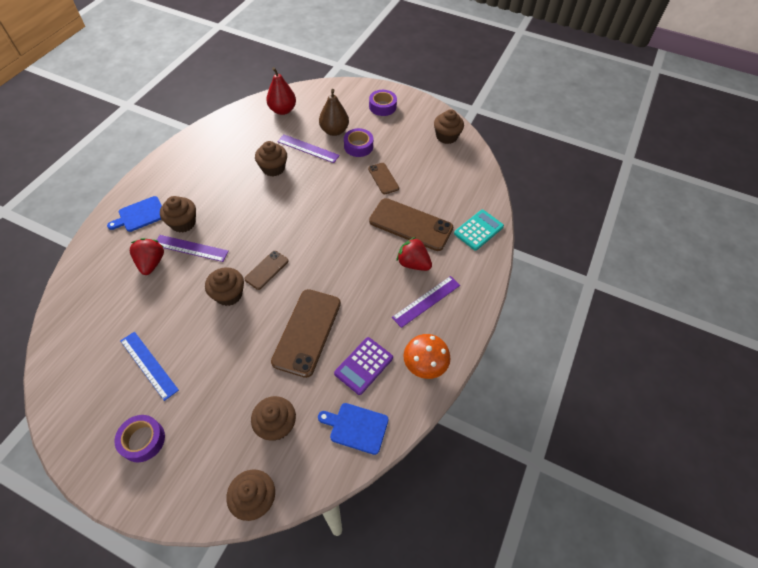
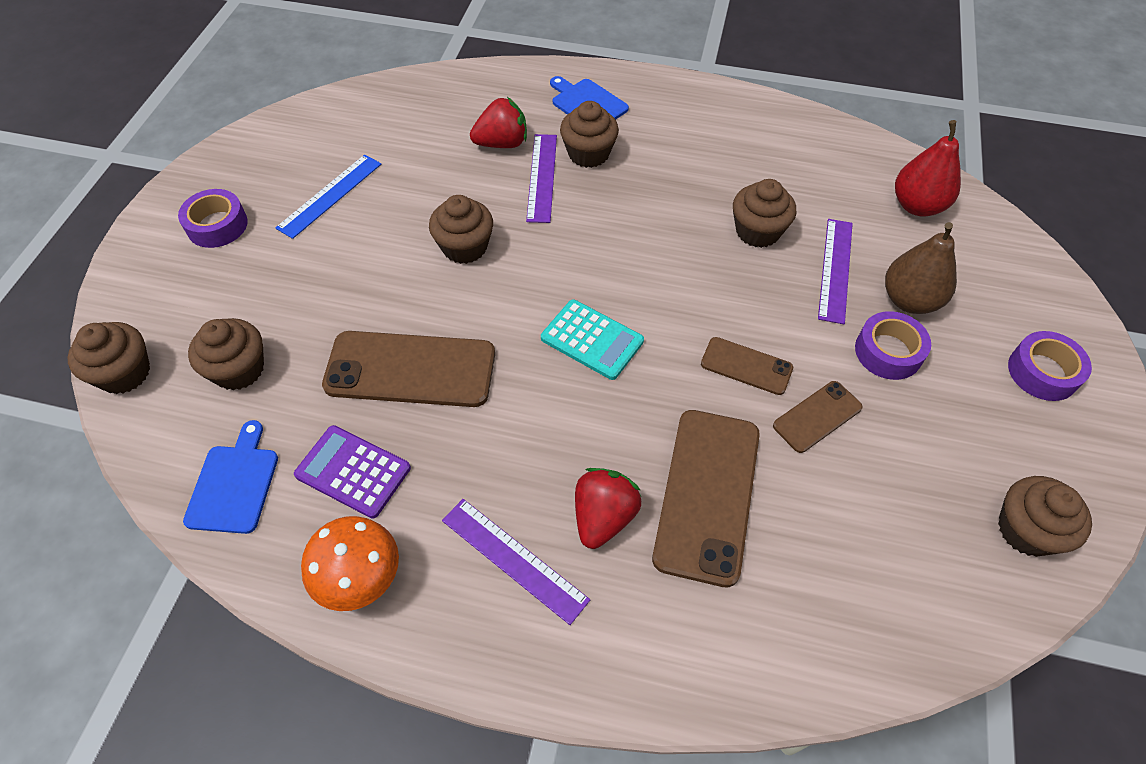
camera: 80 degrees right, 0 degrees up
(266, 270) = (524, 282): brown phone -> brown phone (746, 366)
(478, 230) = (745, 650): turquoise calculator -> turquoise calculator (592, 340)

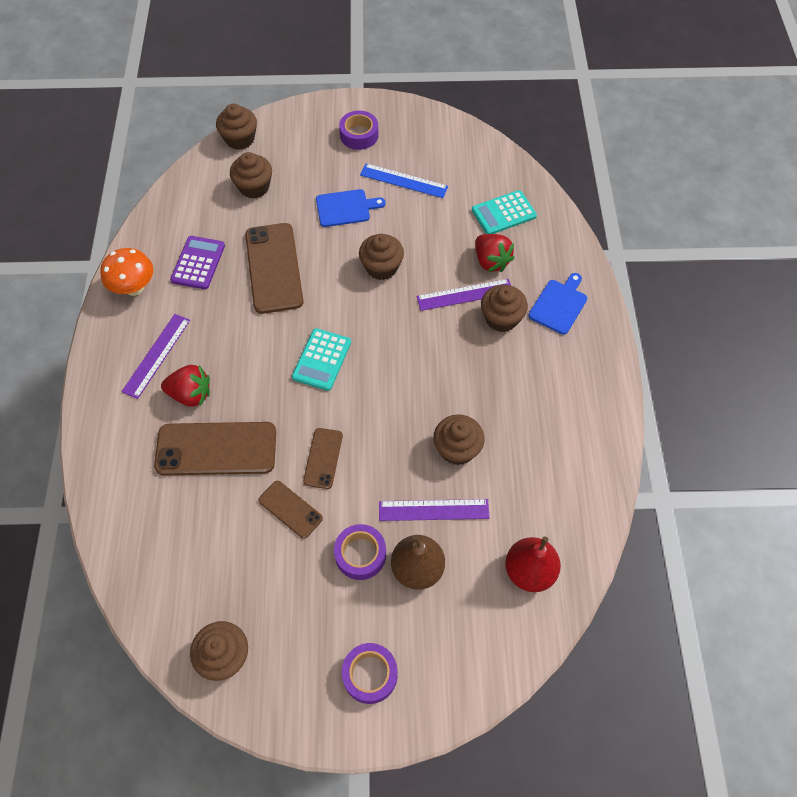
camera: 75 degrees right, 5 degrees up
(234, 484) = (180, 213): blue cutting board -> blue cutting board (345, 208)
(435, 116) = (503, 213): none -> turquoise calculator

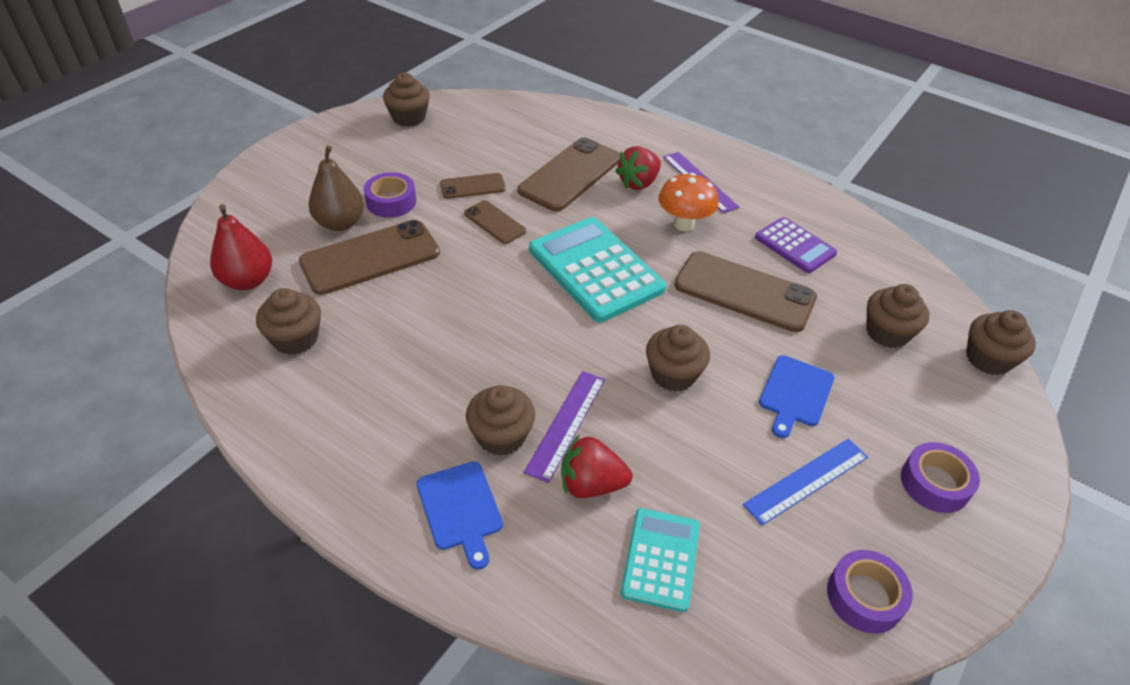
camera: 125 degrees right, 15 degrees down
(134, 288) = (793, 198): orange mushroom -> orange mushroom (684, 224)
(322, 360) = (595, 269): turquoise calculator -> turquoise calculator, size x1.74
(370, 675) = (308, 165): purple tape -> purple tape (864, 597)
(433, 510) = (370, 257): purple ruler -> brown phone
(457, 449) = (402, 304): brown cupcake -> brown cupcake (295, 338)

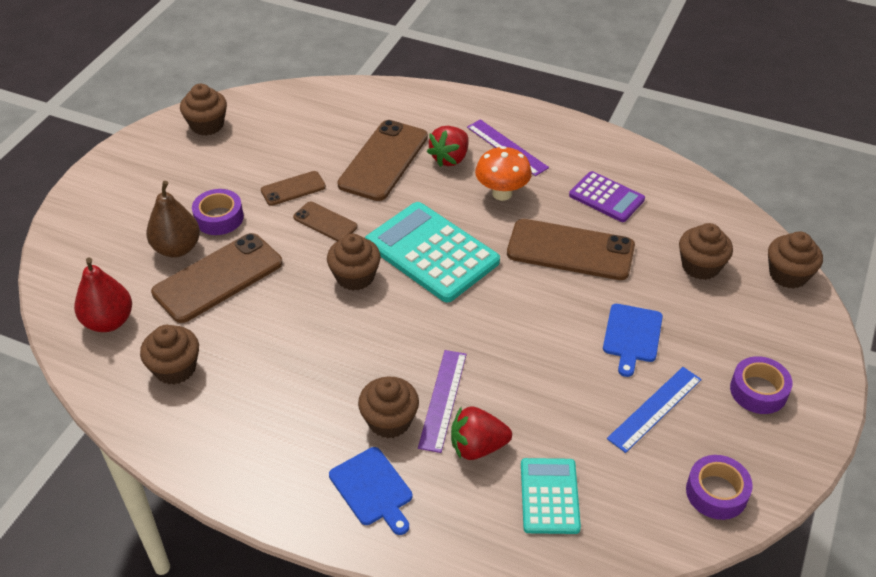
camera: 10 degrees left, 0 degrees up
(673, 374) = (524, 338): brown cupcake -> brown cupcake (355, 277)

